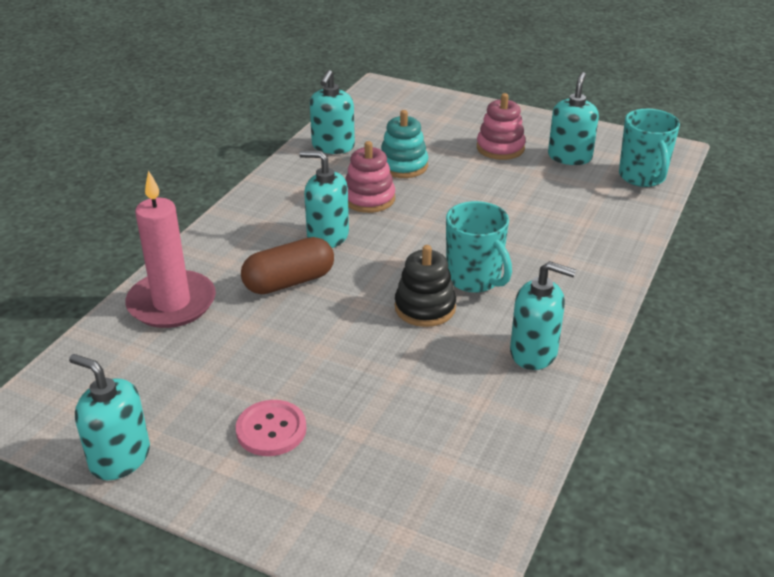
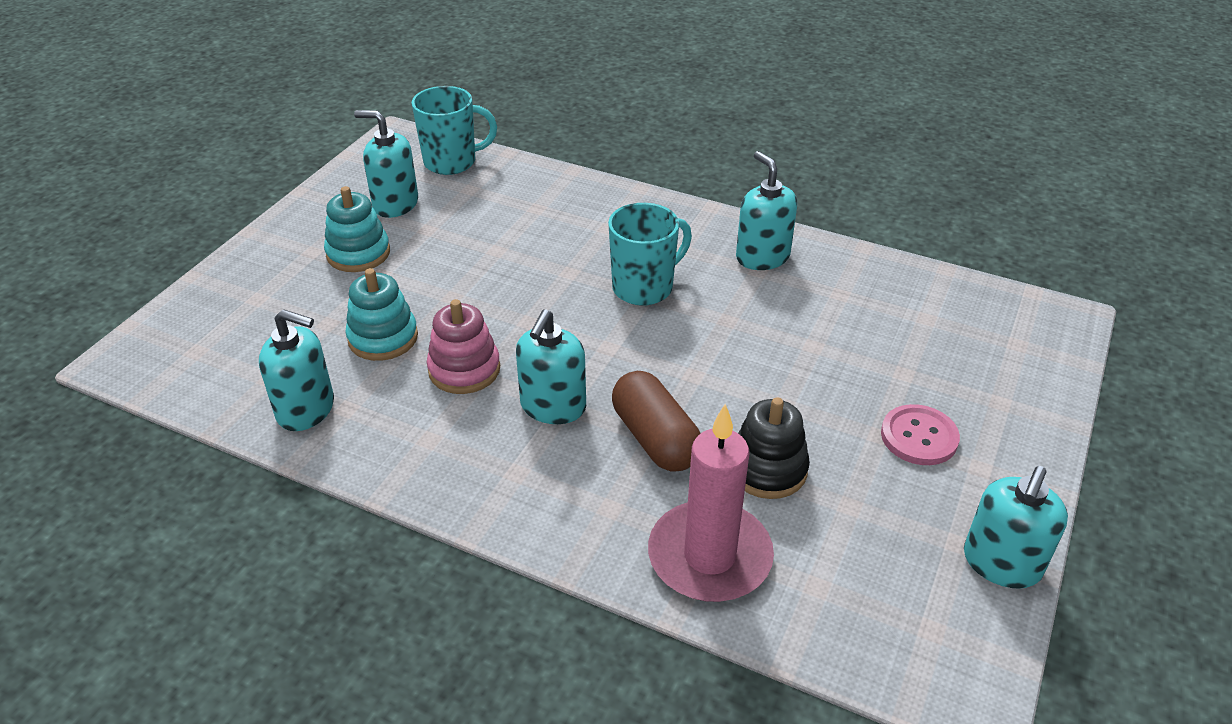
camera: 90 degrees left, 5 degrees up
(425, 307) = (698, 324): black stacking toy -> black stacking toy (767, 469)
(500, 148) = (358, 253): pink stacking toy -> turquoise stacking toy
(534, 352) = (762, 257): turquoise soap dispenser -> turquoise soap dispenser turned 45 degrees counterclockwise

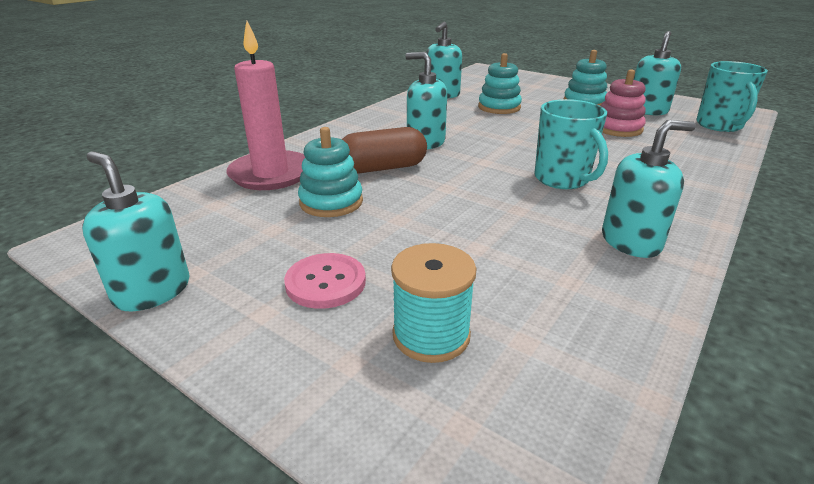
camera: 100 degrees right, 10 degrees down
(464, 369) = (467, 123): pink stacking toy -> pink stacking toy (618, 128)
(767, 469) = (331, 202): black stacking toy -> turquoise stacking toy
(947, 363) = (431, 335): none -> turquoise spool

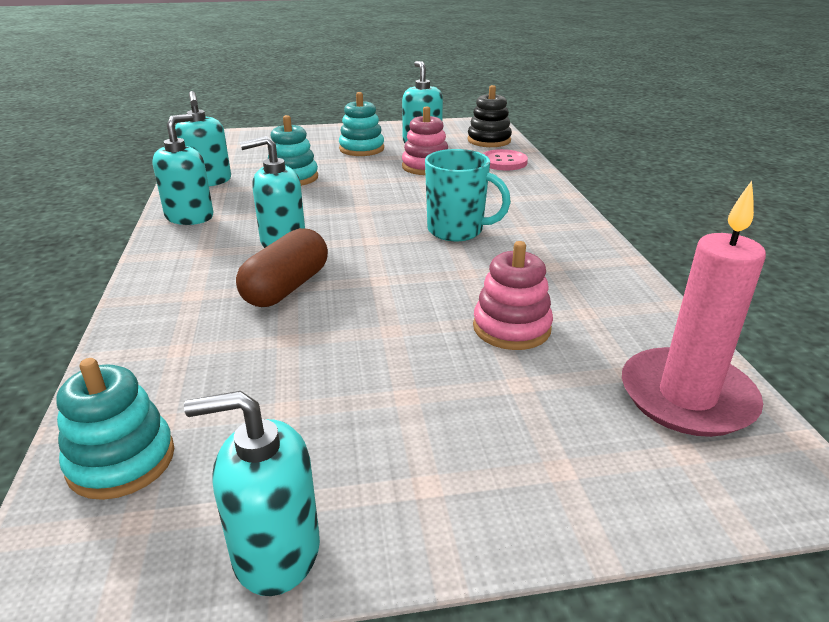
camera: 45 degrees left, 0 degrees up
(271, 174) = (166, 353): pink candle -> pink candle (687, 397)
(325, 282) = (431, 423): pink button -> pink button (503, 162)
(331, 202) = (296, 348): turquoise stacking toy -> turquoise stacking toy (121, 460)
(431, 335) = (573, 408): turquoise spool -> none
(484, 260) = (511, 328): none -> pink stacking toy
(631, 242) = (573, 262): turquoise soap dispenser -> turquoise soap dispenser (190, 217)
(719, 126) = (489, 140): turquoise mug -> black stacking toy

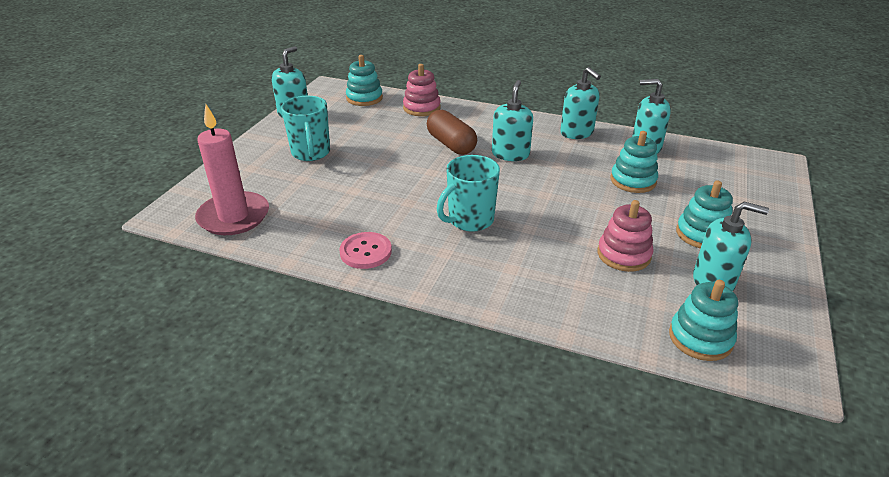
camera: 120 degrees right, 5 degrees up
(434, 415) = (311, 153): none -> turquoise mug
(489, 140) = (700, 338): black stacking toy -> turquoise stacking toy
(503, 162) = (611, 313): pink button -> pink button (365, 252)
(511, 328) = (340, 193): pink stacking toy -> pink stacking toy (421, 108)

